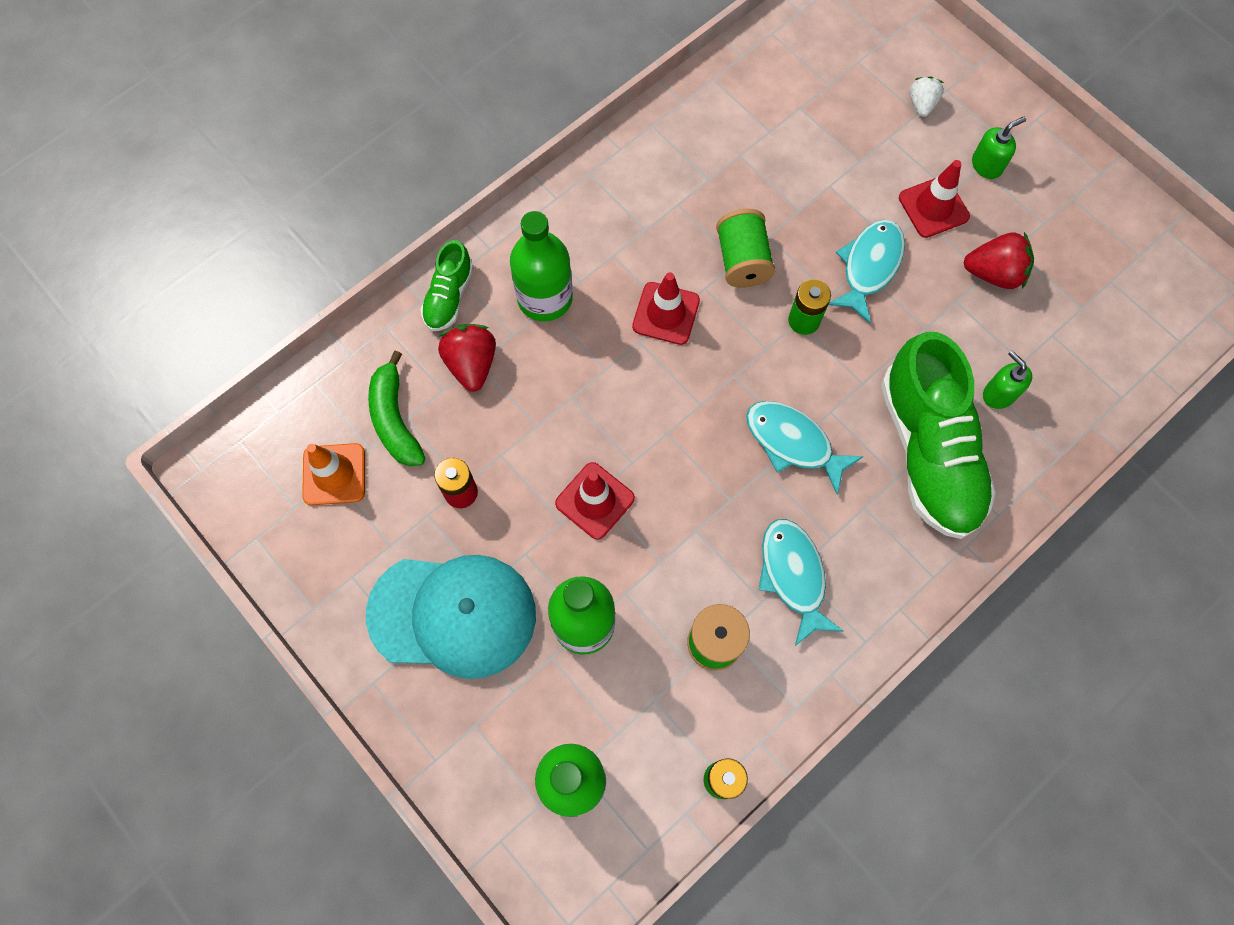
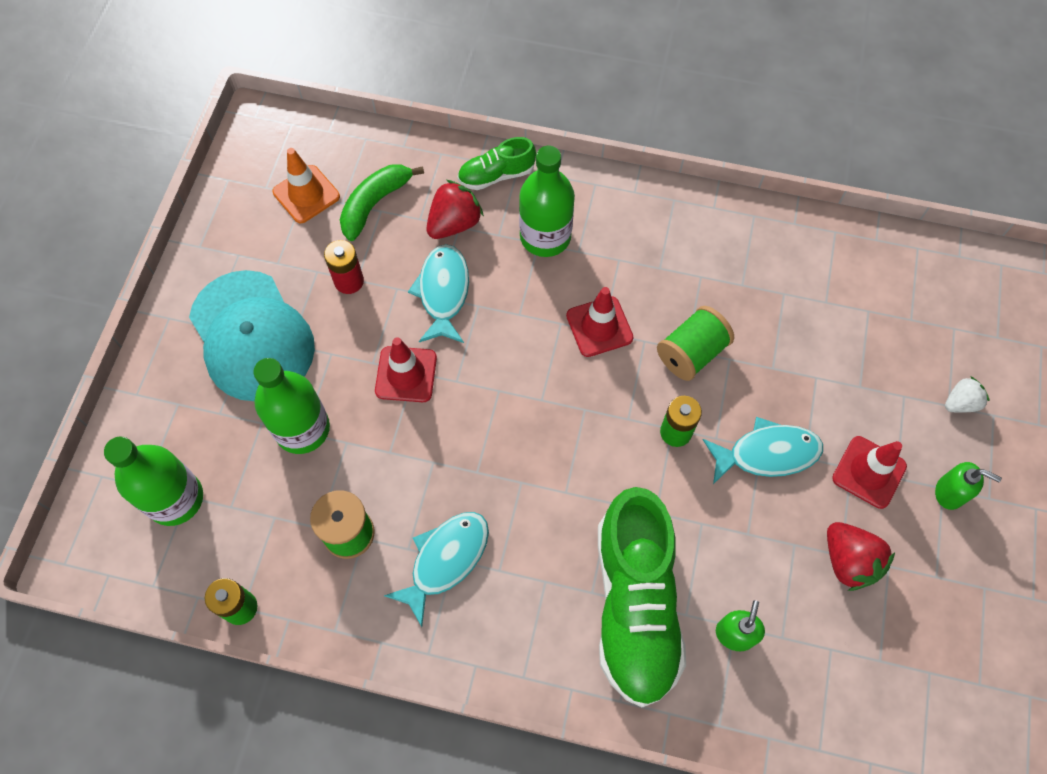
camera: 55 degrees right, 5 degrees down
(793, 443) = (561, 490): turquoise fish -> turquoise fish (443, 292)
(928, 451) = (635, 604): green shoe -> green shoe turned 45 degrees counterclockwise

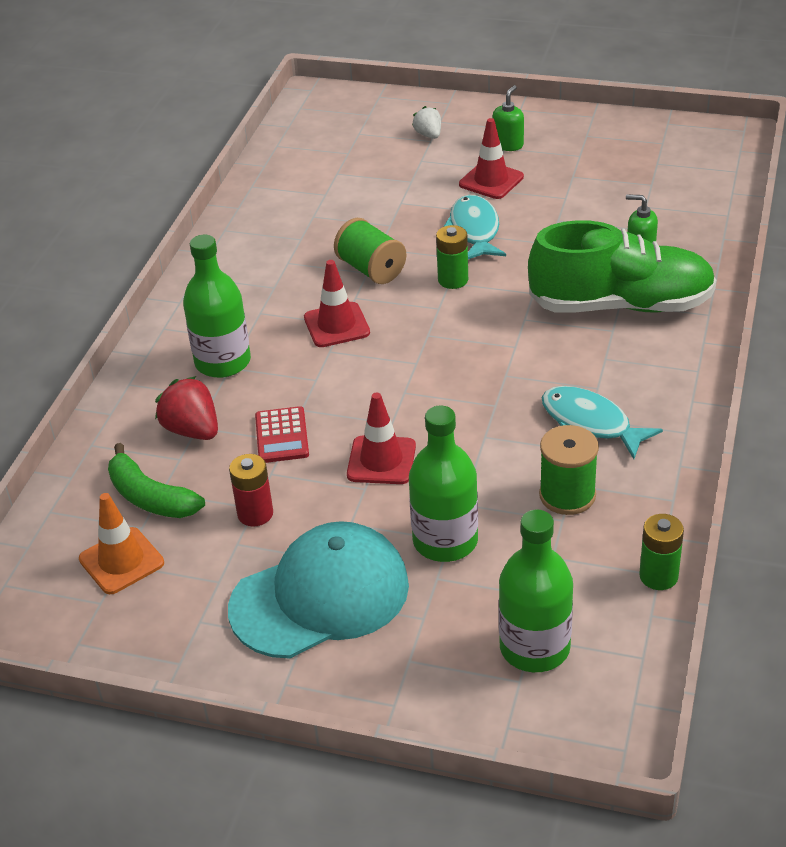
camera: 85 degrees left, 25 degrees down
(443, 292) = (281, 436): turquoise fish -> red calculator
(496, 175) = (134, 399): green shoe -> none
(848, 561) = (570, 194): red strawberry -> none

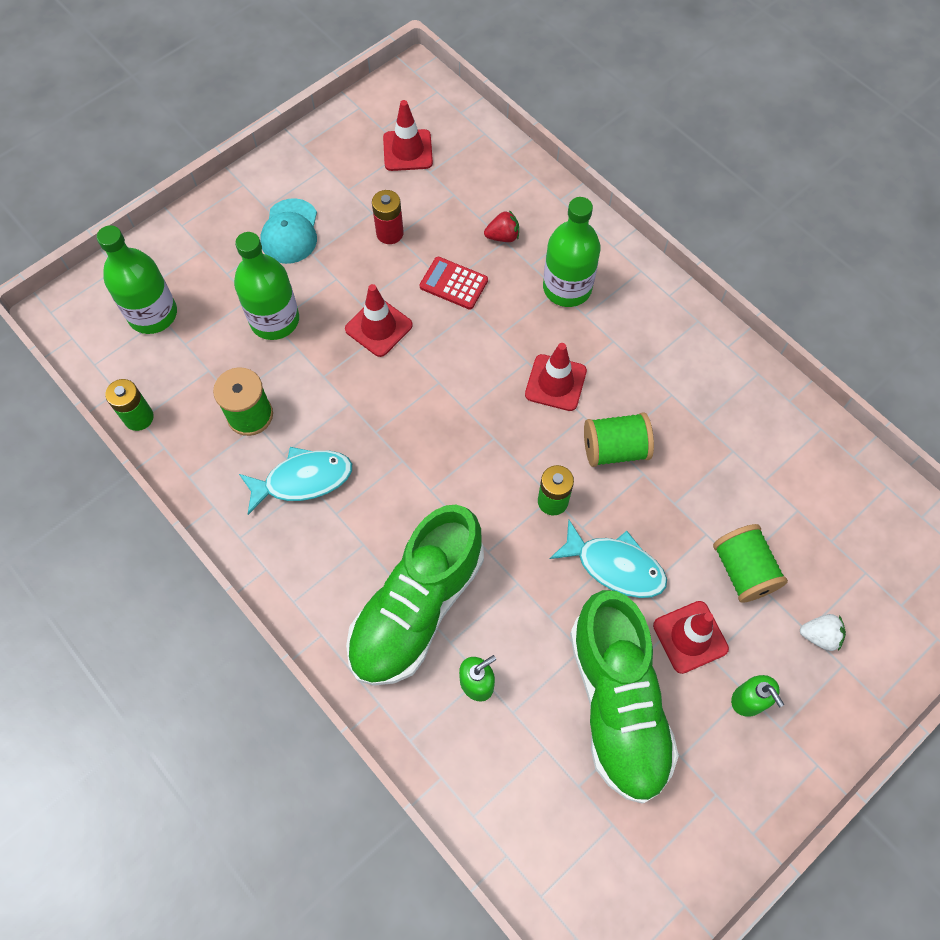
camera: 120 degrees right, 25 degrees up
(121, 561) = (407, 150): orange traffic cone -> red traffic cone
(150, 497) = (453, 187): green banana -> none
(192, 430) = (503, 236): red strawberry -> red strawberry, size x0.63
(320, 596) = (290, 232): turquoise cap -> turquoise cap, size x0.58
(413, 178) = (743, 570): none -> green spool
(576, 191) = (617, 703): none -> green shoe

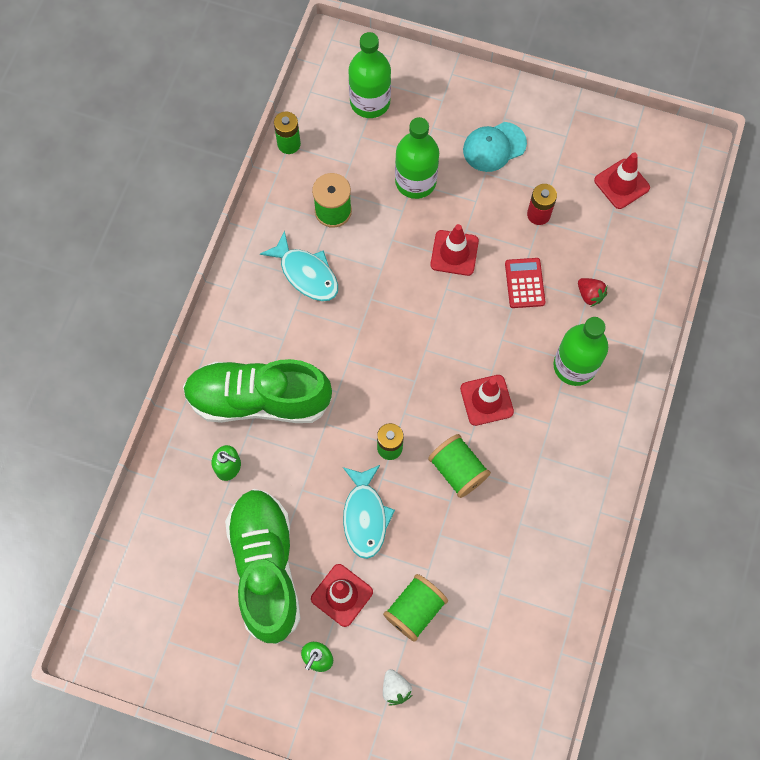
camera: 60 degrees right, 5 degrees up
(617, 703) = (266, 568): green shoe -> green shoe turned 120 degrees clockwise

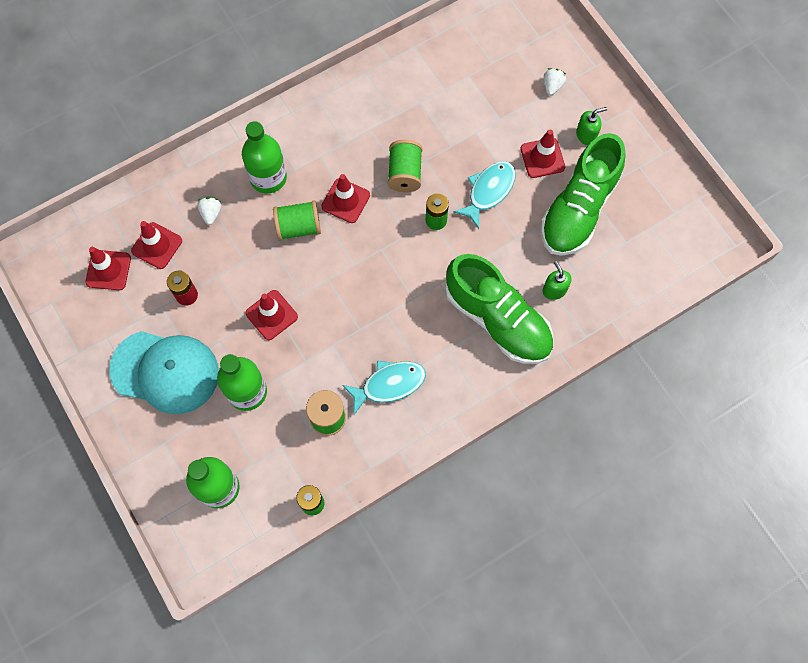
camera: 140 degrees left, 0 degrees up
(306, 273) = (389, 384): turquoise fish -> turquoise fish turned 75 degrees clockwise
(415, 610) = (504, 117): green spool -> green spool (298, 227)
(494, 147) = (165, 371): turquoise cap -> turquoise cap, size x1.72
(524, 283) = (245, 255): red calculator -> none
(590, 295) = (211, 213): red strawberry -> white strawberry
(605, 233) = (157, 246): none -> red traffic cone

